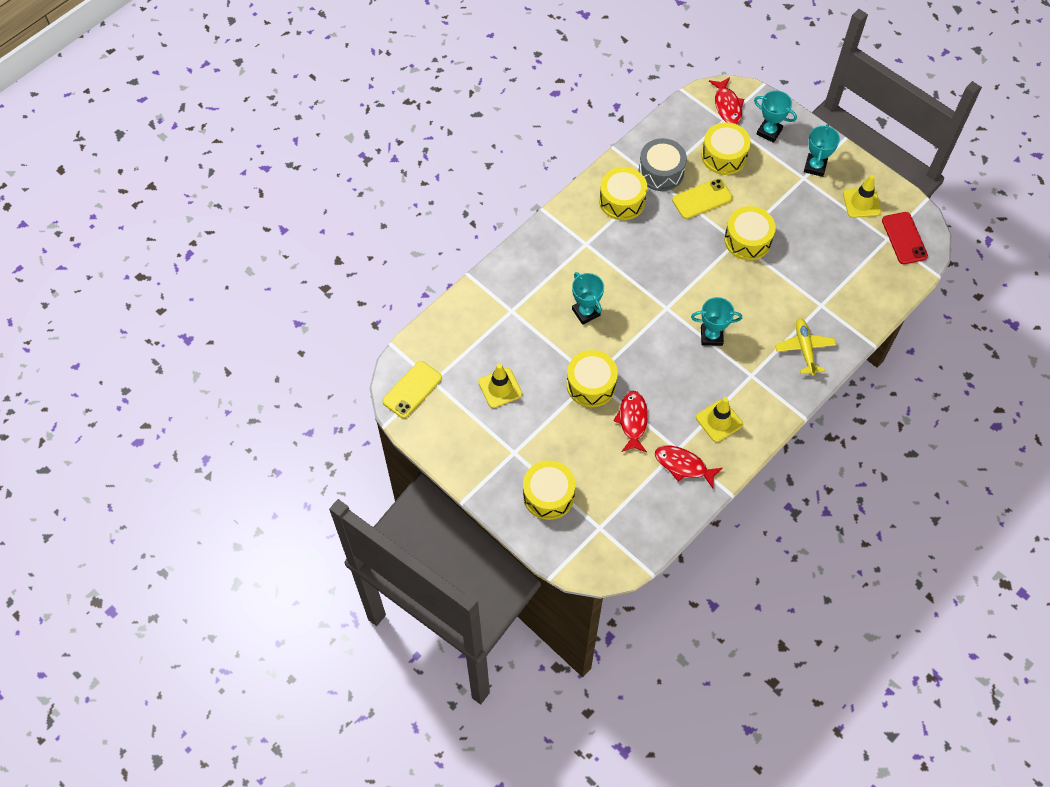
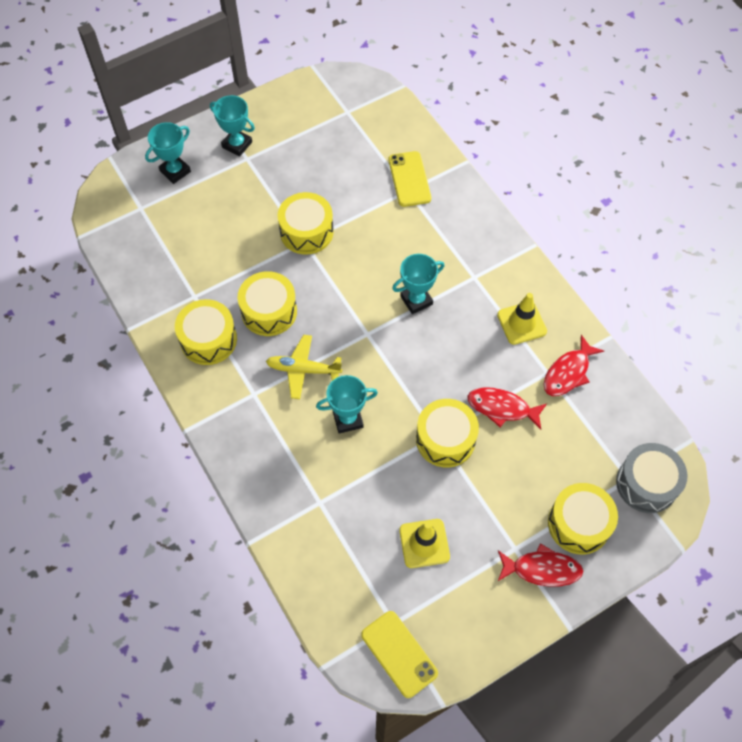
camera: 75 degrees left, 0 degrees up
(661, 172) = (185, 289): grey drum -> grey drum (646, 484)
(702, 199) = (237, 259): yellow phone -> yellow phone (409, 179)
(711, 336) = (416, 300): turquoise trophy -> turquoise trophy turned 45 degrees clockwise
(724, 156) = (189, 222): yellow drum -> yellow drum (269, 311)
(727, 106) = (123, 199): red fish -> red fish (542, 569)
(804, 349) = (455, 220): yellow plane -> yellow plane (303, 370)
(861, 203) = (297, 119): yellow traffic cone -> none
(904, 238) = (352, 98): red phone -> none

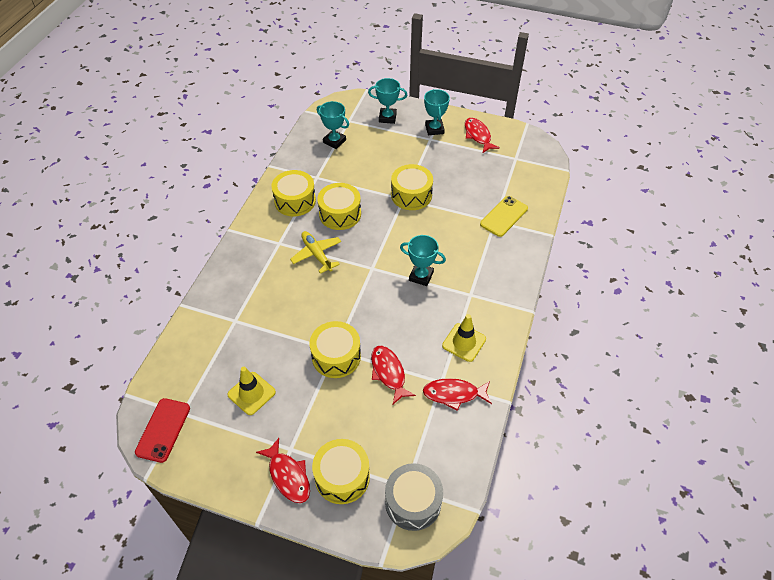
camera: 50 degrees right, 10 degrees down
(285, 117) = (478, 135): none -> red fish
(348, 419) = (303, 297): turquoise trophy -> turquoise trophy (334, 141)
(399, 654) = (163, 430): yellow phone -> red phone

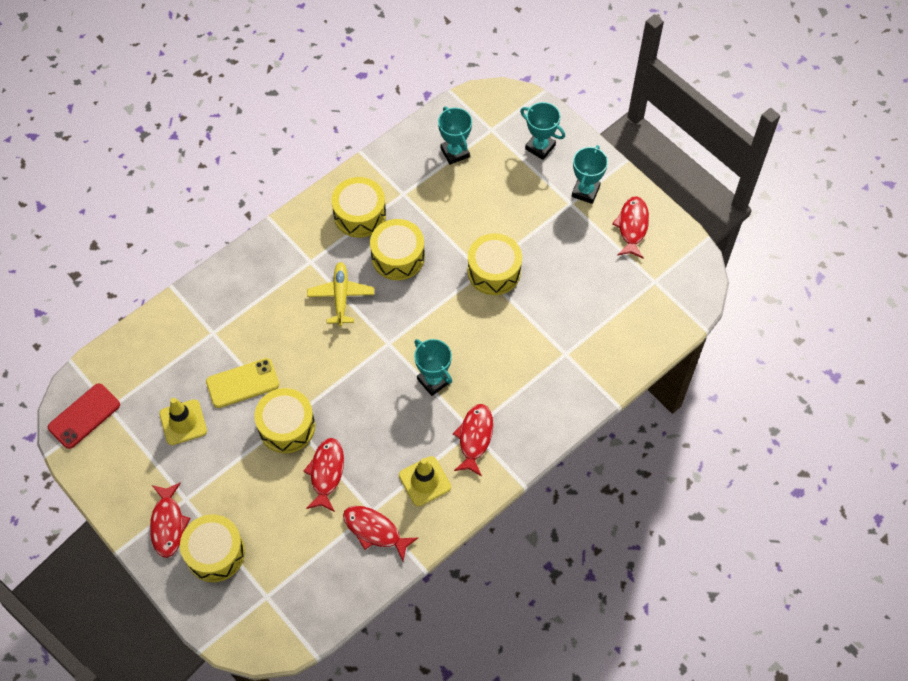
camera: 30 degrees right, 10 degrees up
(413, 502) = (263, 614): grey drum -> none
(476, 298) = (474, 438): none -> red fish
(504, 216) = (580, 353): yellow phone -> yellow phone (242, 383)

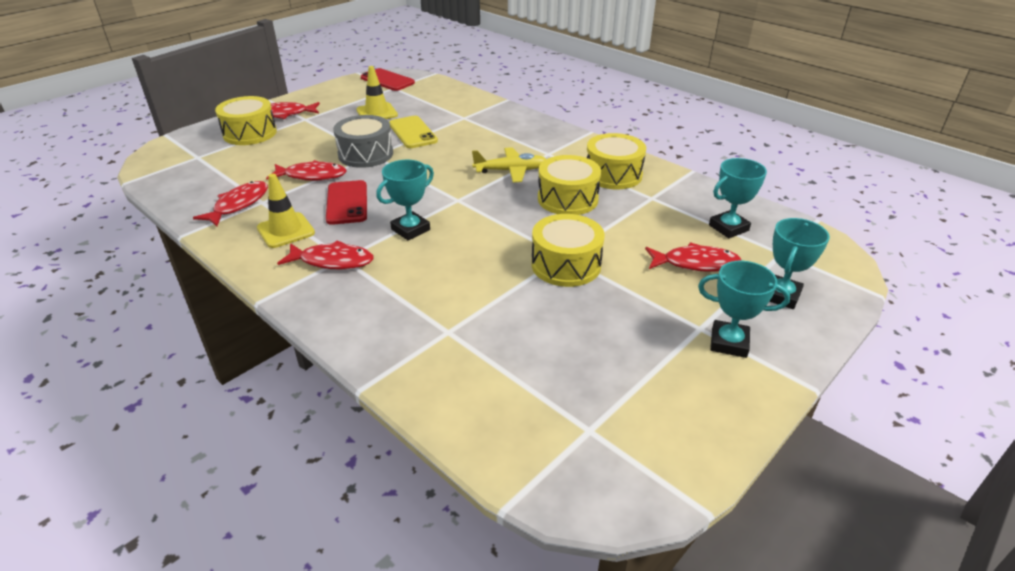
camera: 85 degrees right, 25 degrees down
(286, 427) = (365, 154): yellow drum -> grey drum
(383, 435) = (347, 203): none -> red phone
(632, 226) = (687, 399): red fish -> red fish (695, 263)

